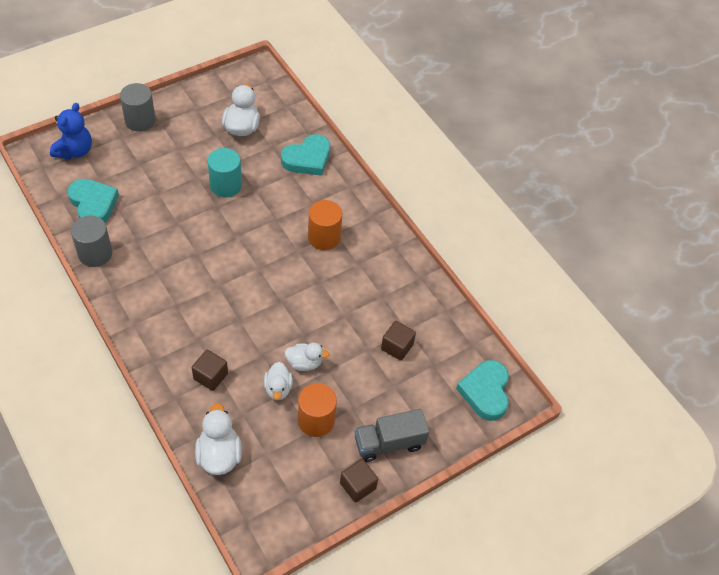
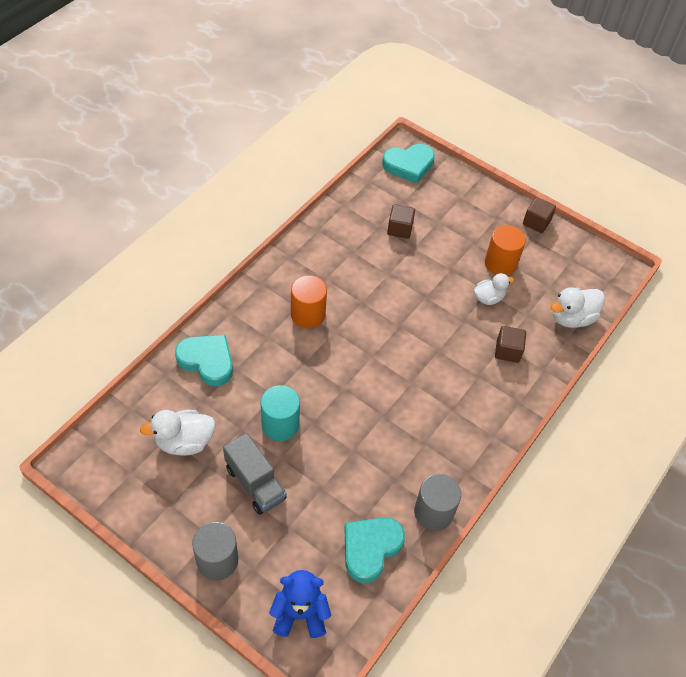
camera: 110 degrees left, 0 degrees up
(304, 363) = (453, 287): white duck -> none
(389, 443) = (489, 213): grey truck -> grey truck (255, 483)

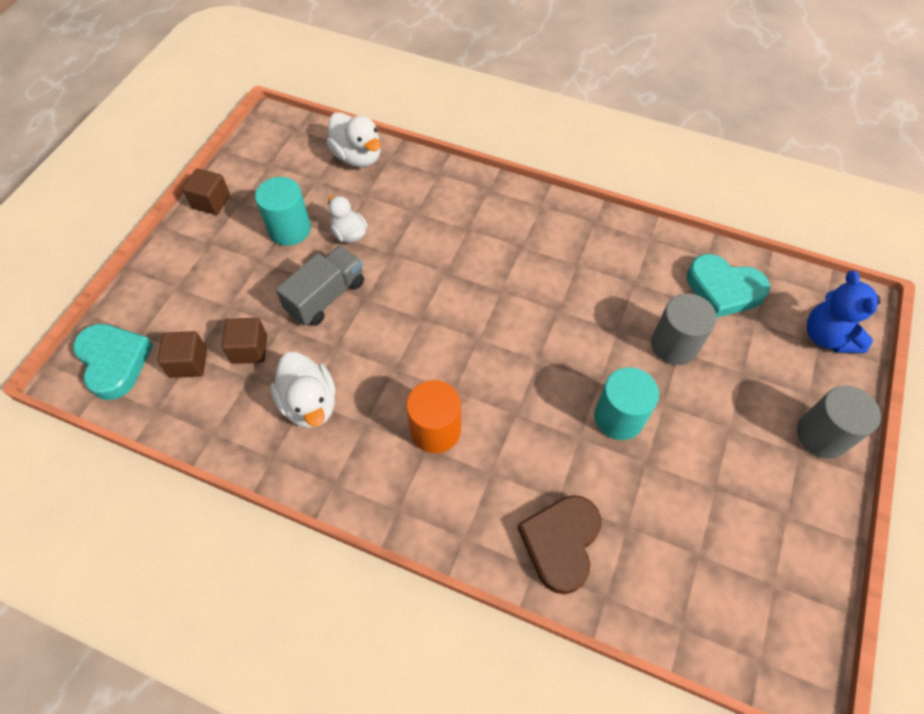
camera: 100 degrees left, 5 degrees up
(184, 442) = (696, 529): white duck -> white duck (310, 404)
(207, 361) = (561, 543): turquoise heart -> brown heart
(255, 483) = (709, 423): grey truck -> grey truck (326, 297)
(433, 512) = (654, 243): grey cylinder -> grey cylinder (674, 345)
(500, 263) = (289, 229): orange cylinder -> turquoise cylinder
(507, 351) = (423, 207): brown cube -> brown cube (189, 363)

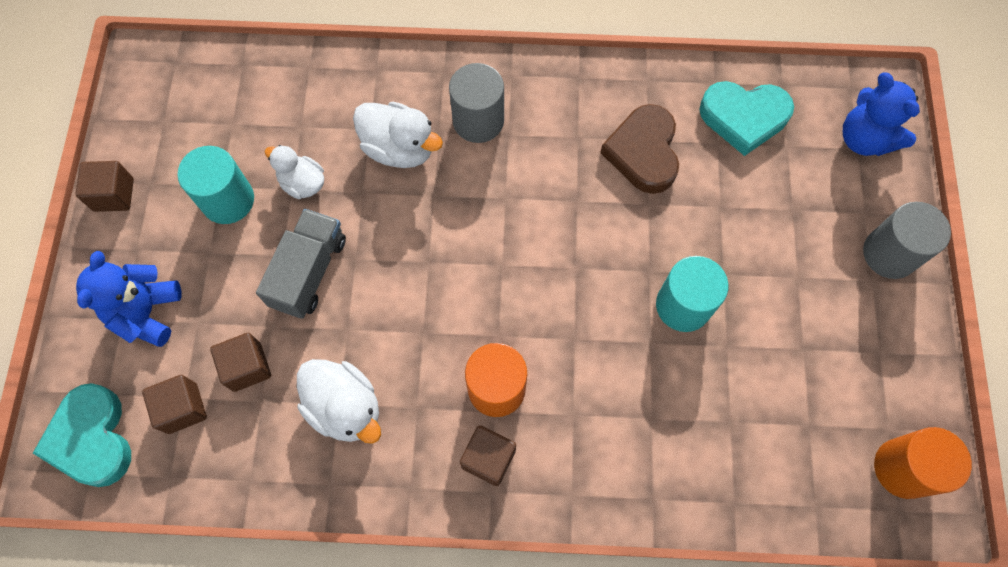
camera: 20 degrees left, 10 degrees up
(114, 362) = (92, 438): turquoise heart -> turquoise heart turned 150 degrees counterclockwise
(195, 287) = (147, 313): none -> blue teddy bear
(358, 157) = (270, 77): white duck -> white duck (399, 148)
(406, 482) = (488, 458): none -> brown cube
(561, 543) = (671, 465): brown heart -> brown heart (643, 152)
(674, 345) = (713, 201): grey cylinder -> grey cylinder (478, 121)
(777, 624) = (903, 468): none -> orange cylinder

